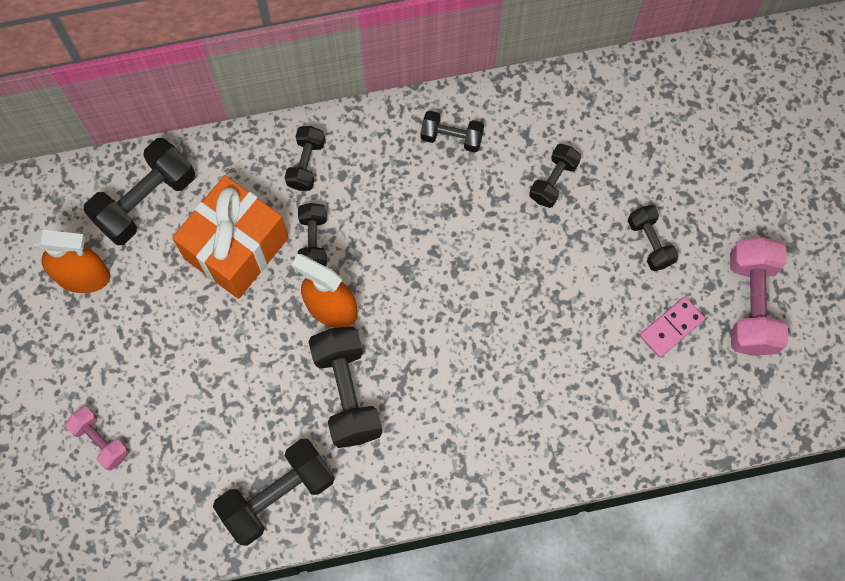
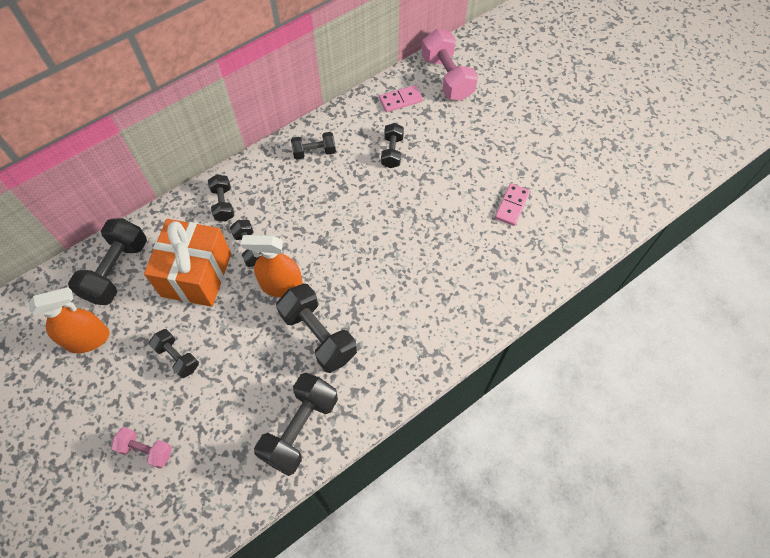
camera: 25 degrees left, 10 degrees down
(603, 105) = (400, 100): none -> pink domino
(650, 243) = (471, 163): black dumbbell -> black dumbbell (177, 357)
(751, 304) = (552, 173): pink dumbbell -> pink dumbbell (447, 78)

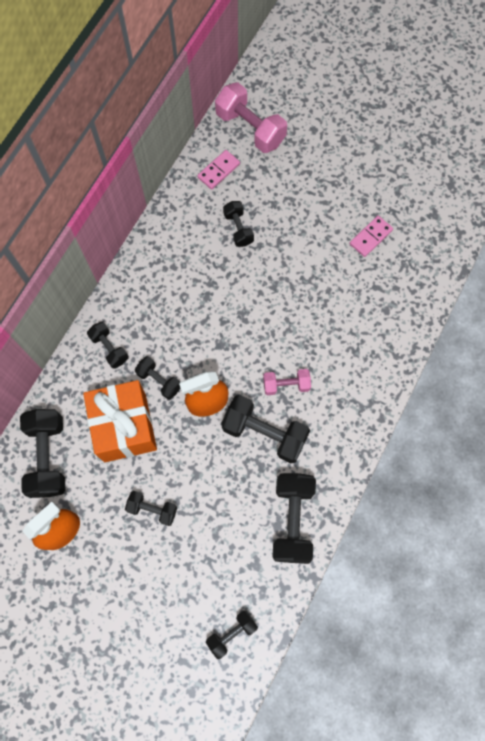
camera: 25 degrees left, 10 degrees up
(146, 450) = (173, 600): pink dumbbell -> pink dumbbell (286, 385)
(314, 152) = (166, 259): black dumbbell -> black dumbbell (232, 633)
(512, 206) = (371, 237): pink domino -> pink domino turned 45 degrees clockwise

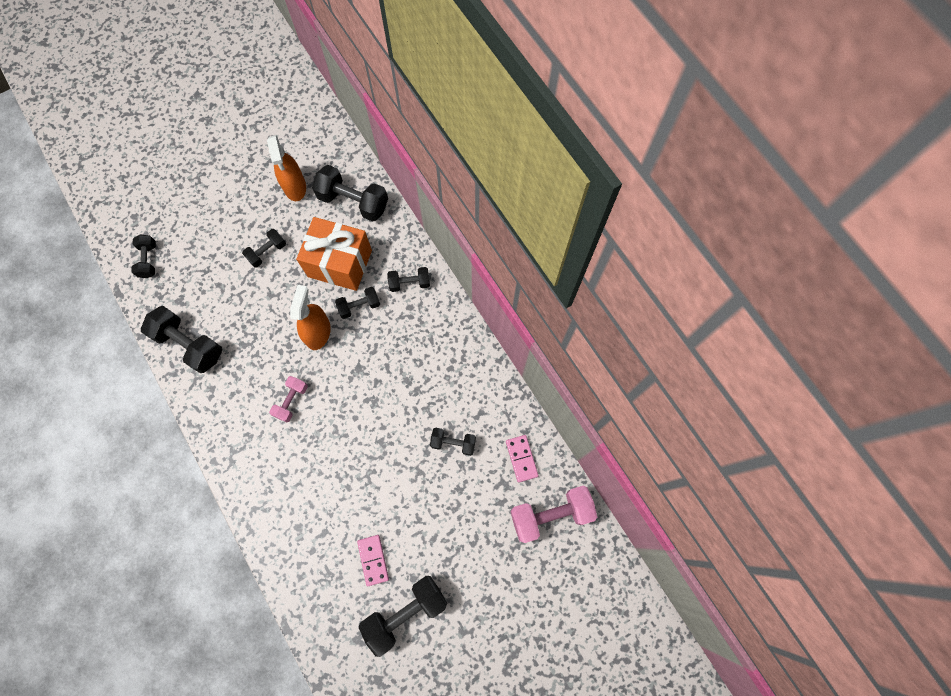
camera: 120 degrees right, 0 degrees up
(264, 433) = (266, 362): black dumbbell -> black dumbbell (405, 612)

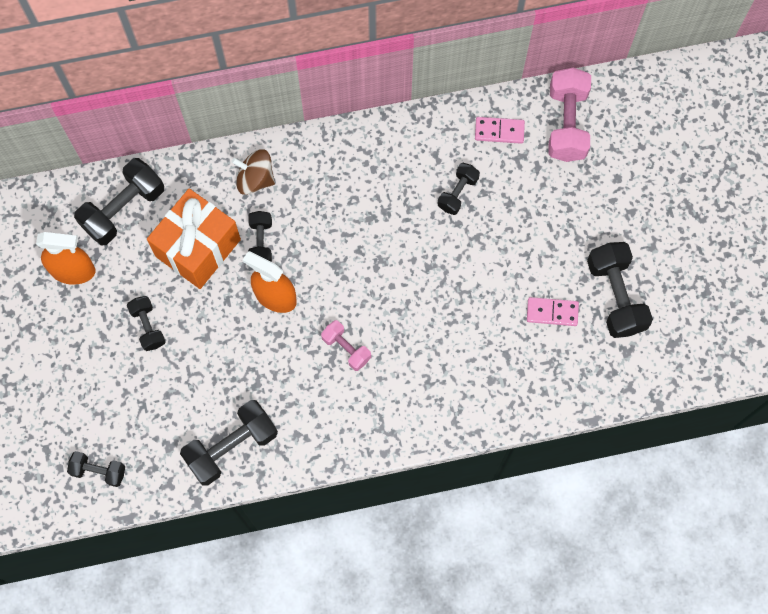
camera: 70 degrees left, 0 degrees up
(409, 283) = (255, 179): black dumbbell -> brown spinning top

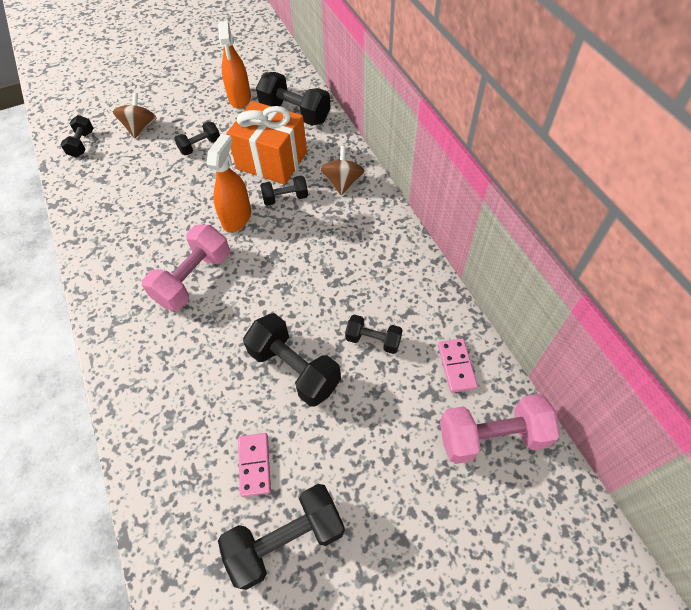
camera: 80 degrees right, 15 degrees down
(91, 397) = (140, 128): none -> brown spinning top
(231, 446) = (99, 217): black dumbbell -> black dumbbell (294, 369)
(346, 348) = (193, 279): pink dumbbell -> pink dumbbell, size x1.75

